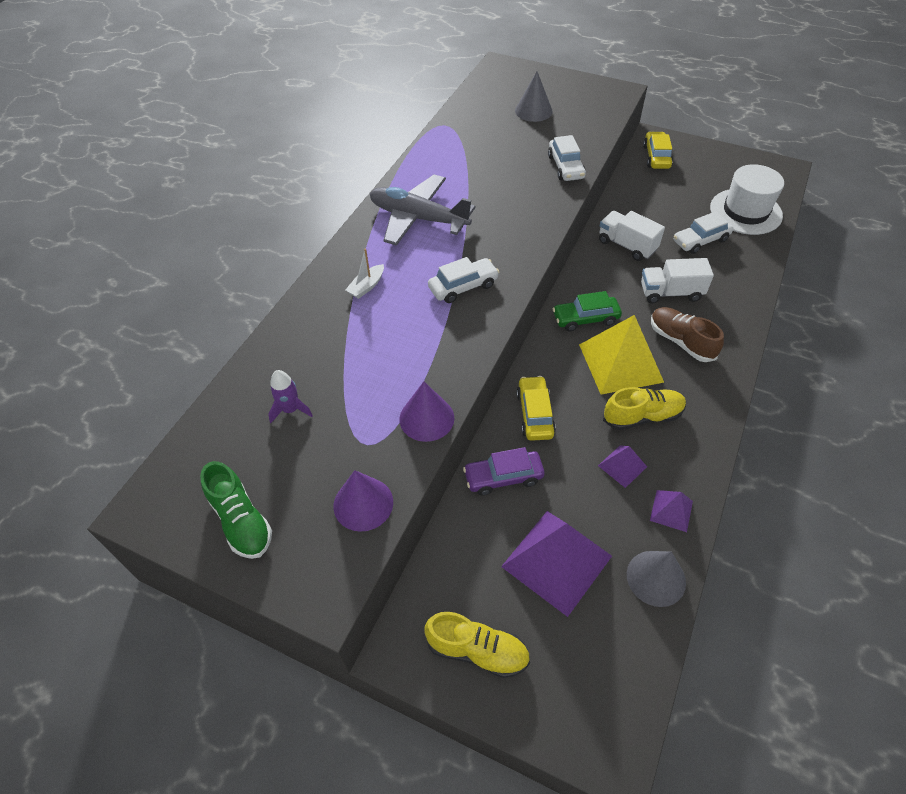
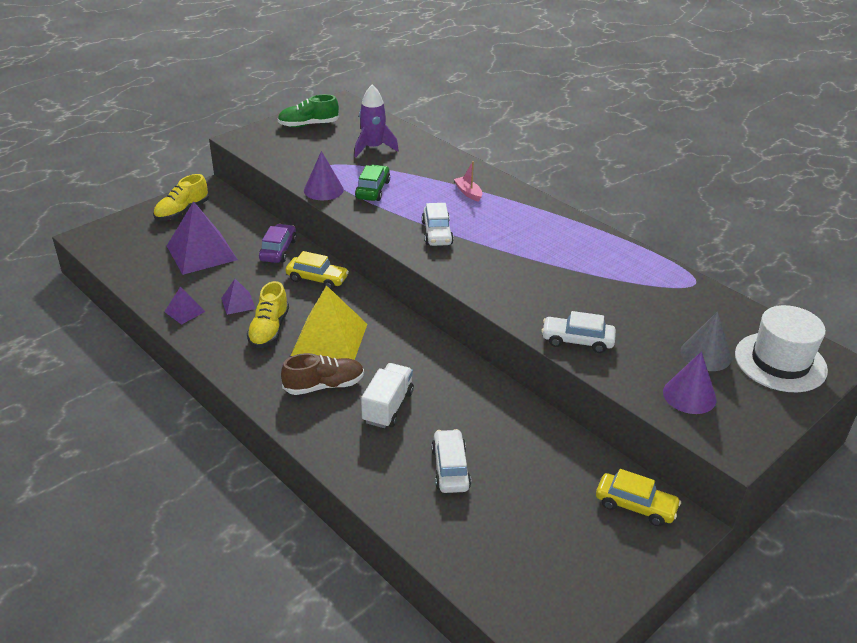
camera: 110 degrees right, 15 degrees down
(290, 409) = (373, 148): purple rocket -> purple rocket, size x1.58
(363, 503) = (283, 158): purple cone -> purple cone (689, 395)
(366, 286) = (468, 193): white boat -> pink boat
(418, 218) = (540, 232): grey plane -> none
(585, 319) = (393, 338): green car -> green car (373, 190)
(627, 245) = (475, 405): white truck -> none
(656, 578) = (151, 286): grey cone -> none
(745, 211) = (479, 540): white hat -> white hat (780, 362)

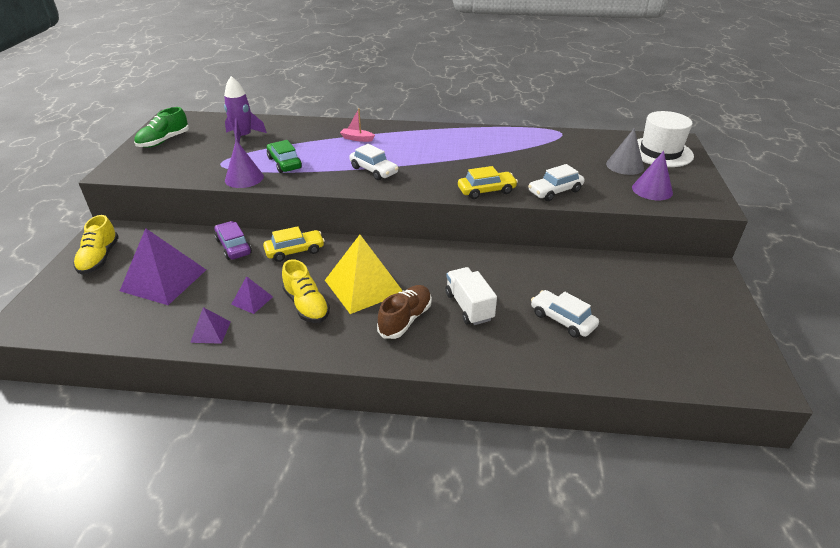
camera: 40 degrees left, 0 degrees up
(635, 506) = (679, 275): yellow car -> yellow car (486, 191)

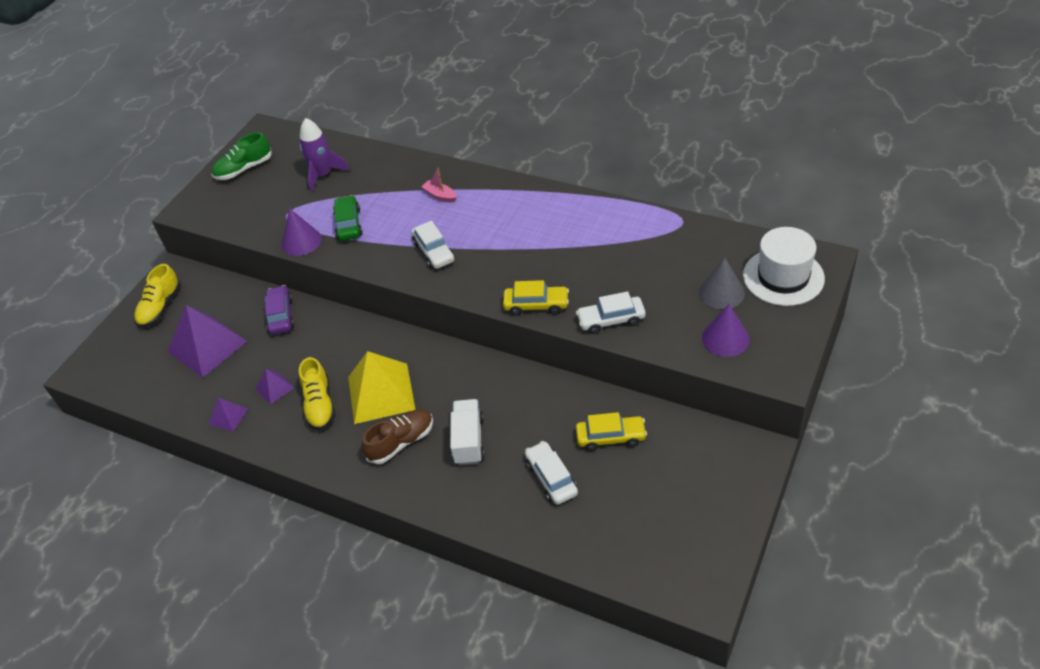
camera: 25 degrees right, 10 degrees up
(295, 251) = (335, 333): yellow car -> yellow car (611, 437)

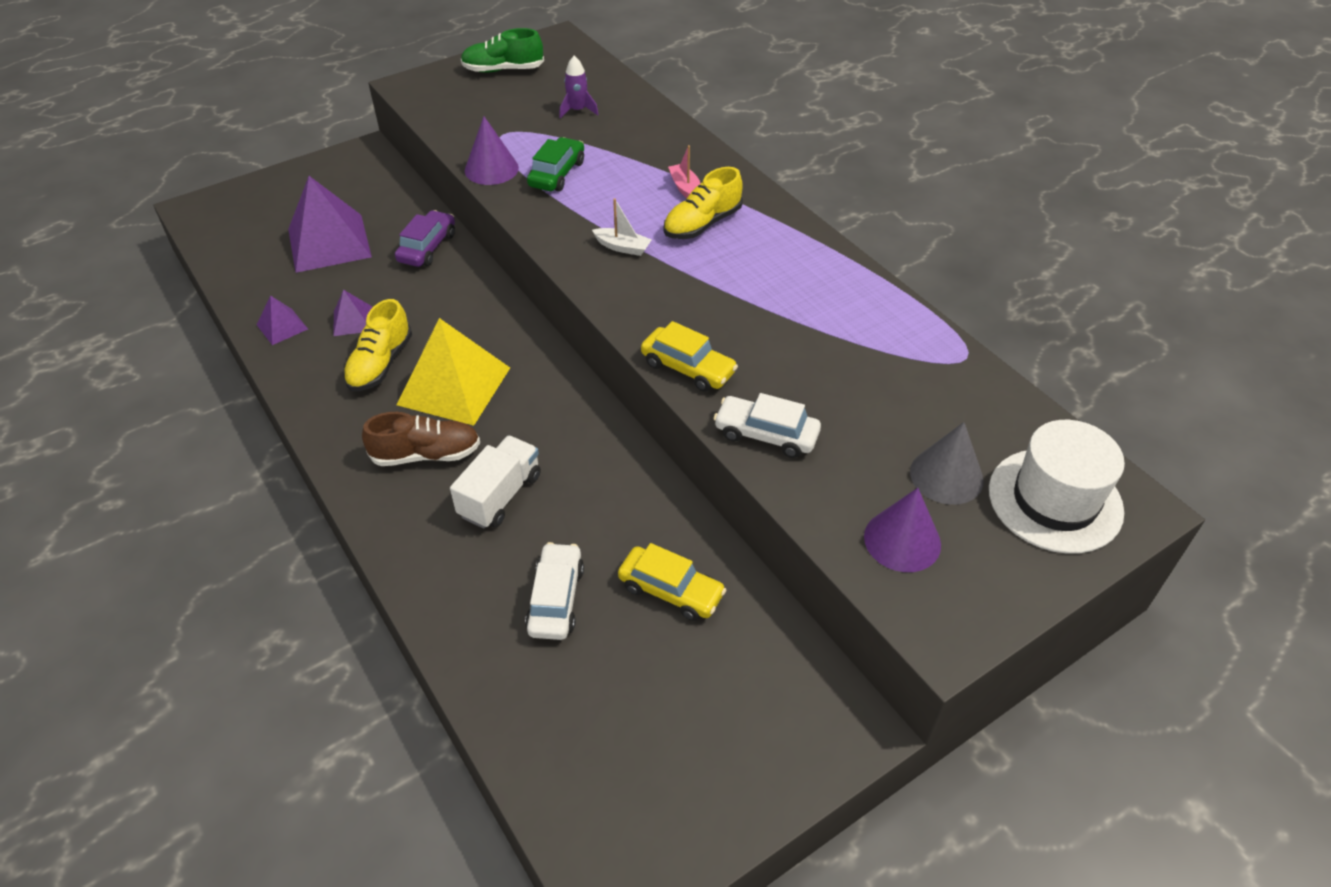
camera: 25 degrees right, 0 degrees up
(160, 307) = (322, 181): yellow shoe -> yellow shoe (702, 224)
(323, 175) = (577, 110): purple rocket -> purple rocket, size x0.63
(434, 252) = (622, 247): white car -> white boat

